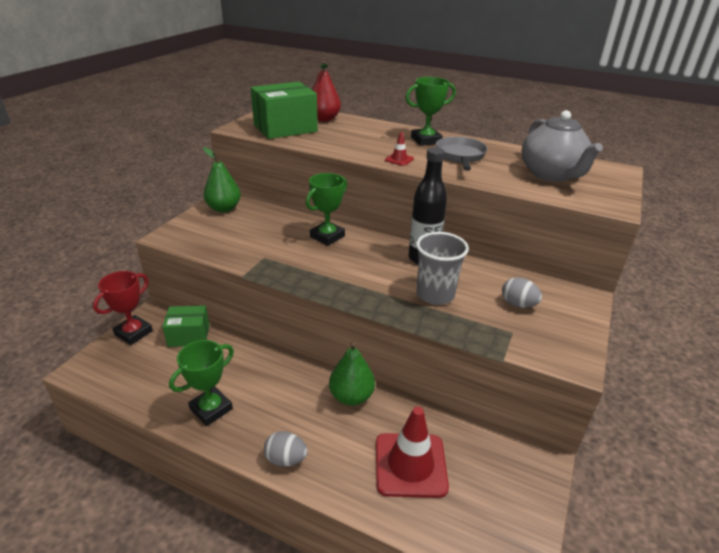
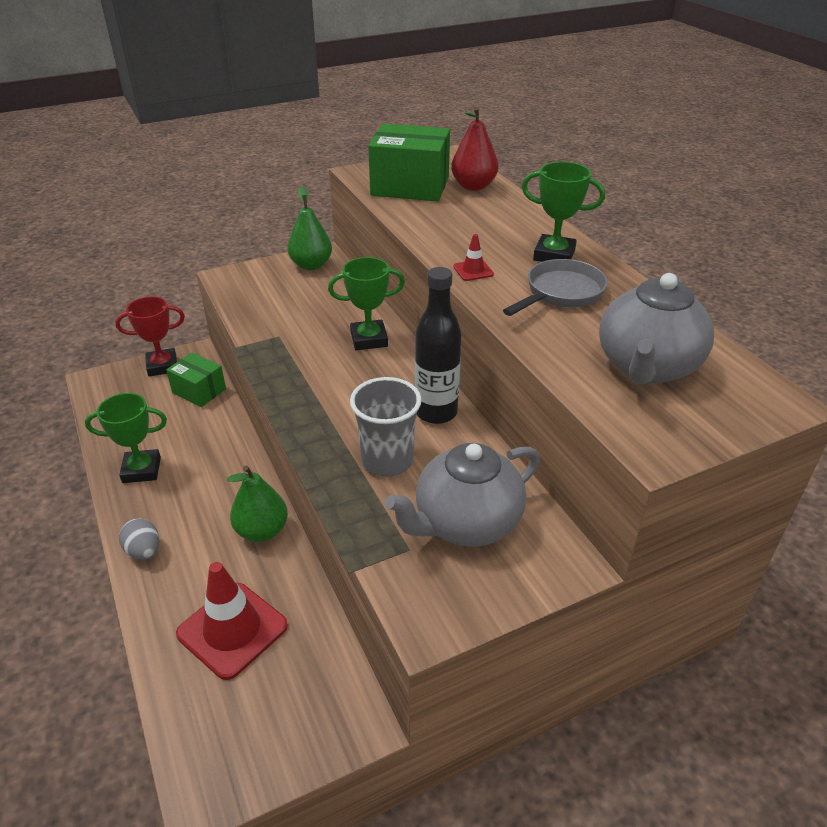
camera: 40 degrees right, 5 degrees up
(518, 304) = (466, 523): grey egg -> grey teapot

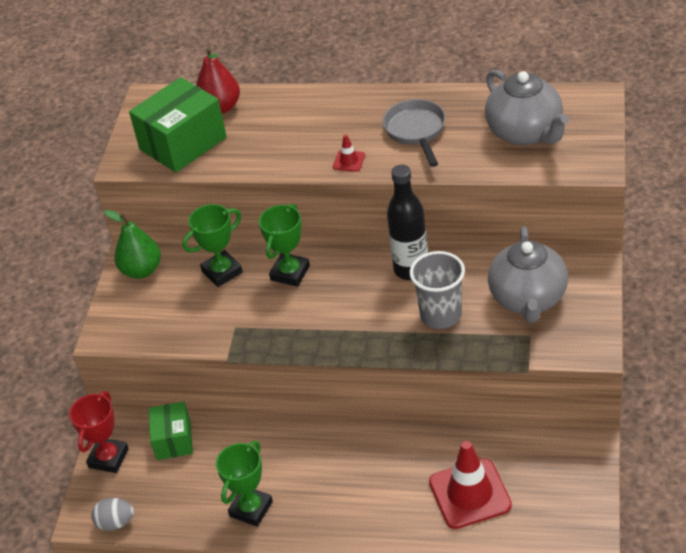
camera: 50 degrees left, 5 degrees up
(144, 551) = (352, 529): grey egg -> grey egg (116, 523)
(199, 391) = (173, 440): green box -> green box turned 75 degrees counterclockwise
(262, 531) = (386, 447): green pear -> none
(554, 255) = (366, 112): green trophy -> green trophy (222, 272)

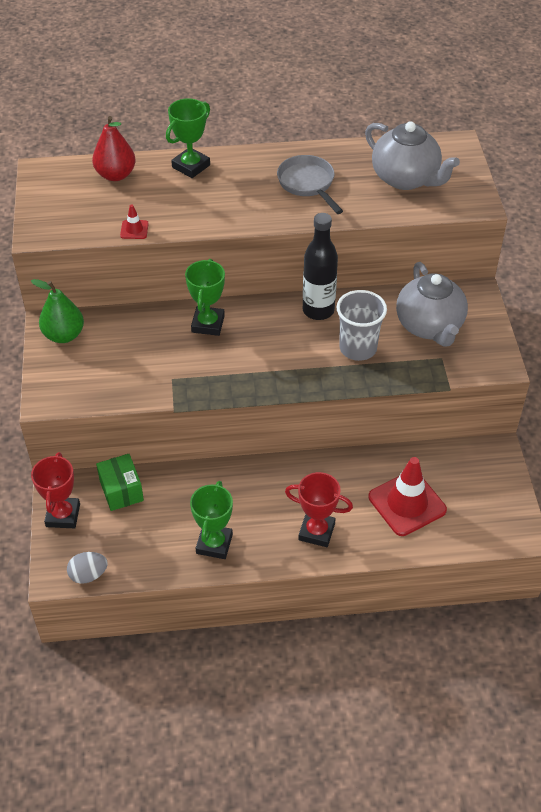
camera: 20 degrees left, 5 degrees up
(183, 143) = (90, 211): green box -> none
(222, 272) = (143, 329): green trophy -> green trophy (191, 166)
(349, 161) = (255, 215): red traffic cone -> red traffic cone (134, 229)
(362, 511) = (316, 532): none -> red trophy

